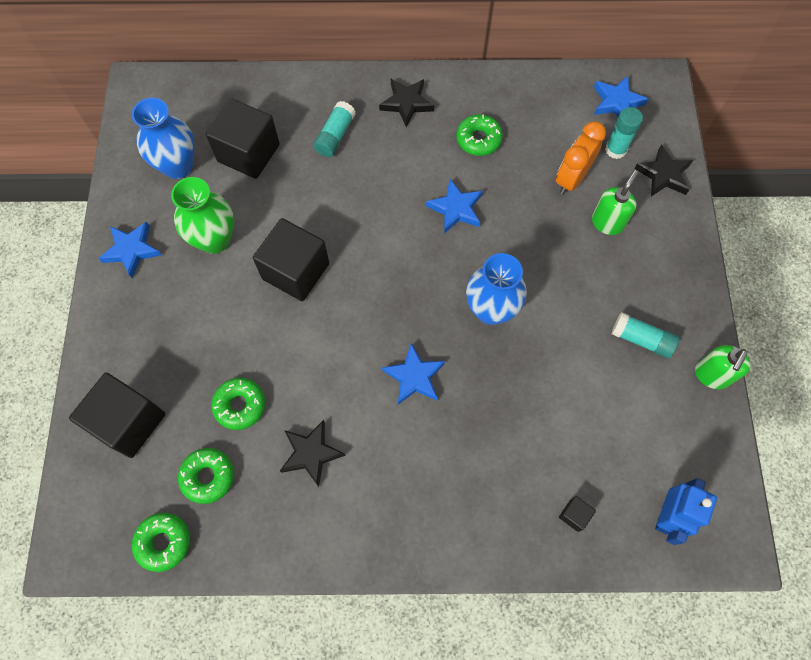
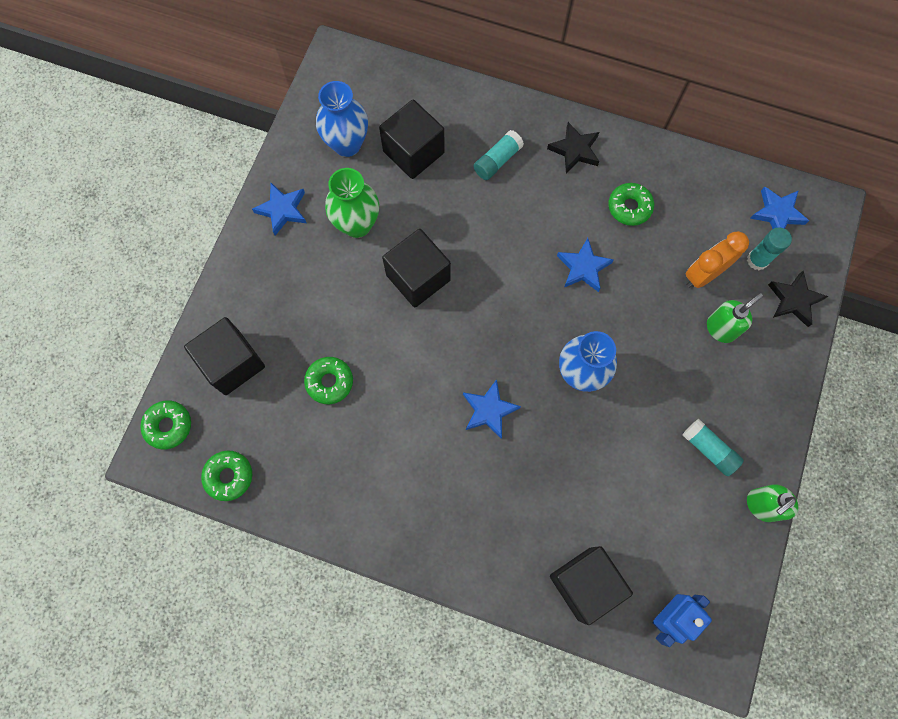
camera: 20 degrees right, 5 degrees up
(208, 477) = (283, 434): green donut -> green donut (168, 426)
(311, 453) = (376, 446): black star -> none
(574, 515) = (585, 583): black cube -> black cube, size x2.40

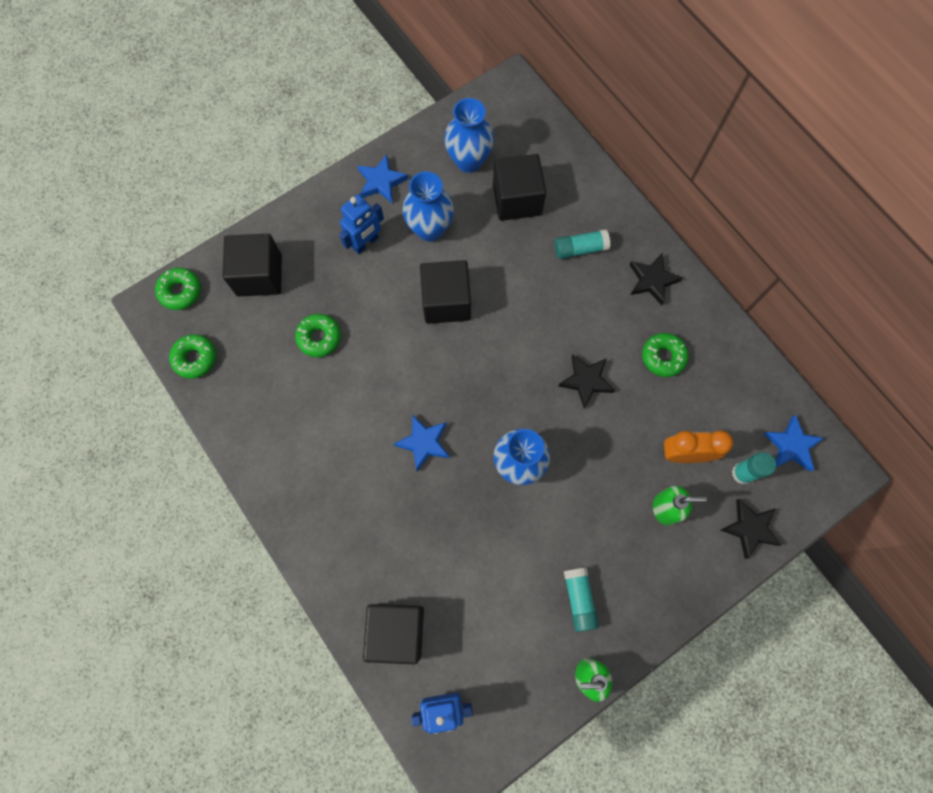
camera: 35 degrees right, 0 degrees up
(309, 272) = (366, 243): none -> blue robot
(357, 224) = (430, 229): green vase -> blue vase
(583, 267) = (586, 381): blue star -> black star

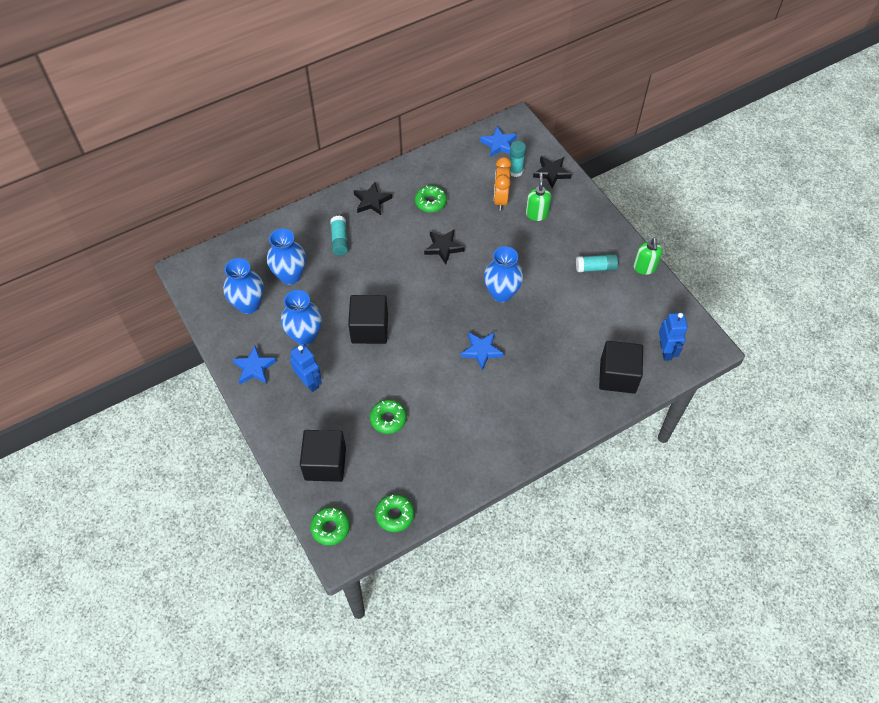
camera: 85 degrees left, 15 degrees down
(517, 199) = (290, 276): black cube -> blue vase

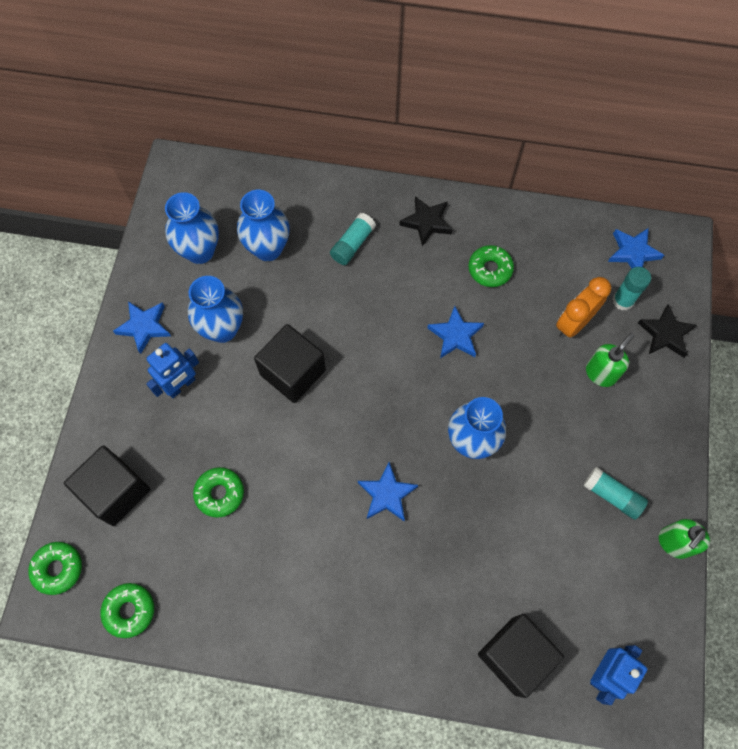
camera: 40 degrees right, 10 degrees up
(309, 382) = (181, 385): blue robot -> blue robot turned 45 degrees clockwise
(443, 247) = (455, 335): black star -> blue star

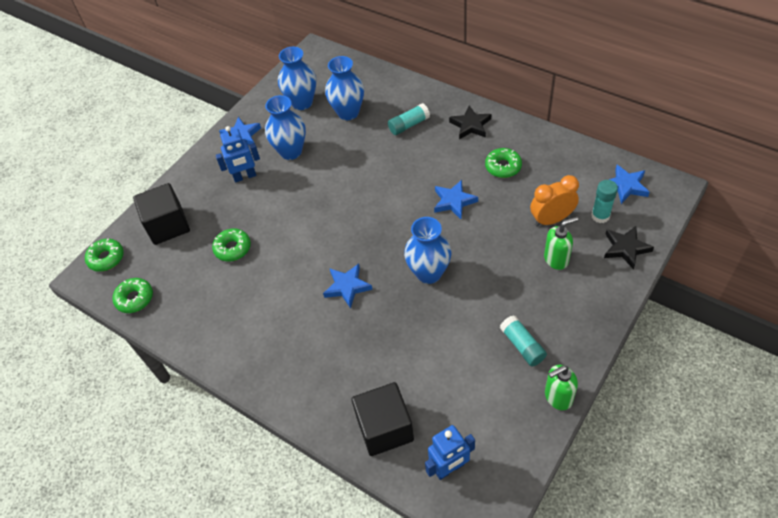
camera: 30 degrees right, 15 degrees down
(293, 372) = (323, 190): black cube -> none

